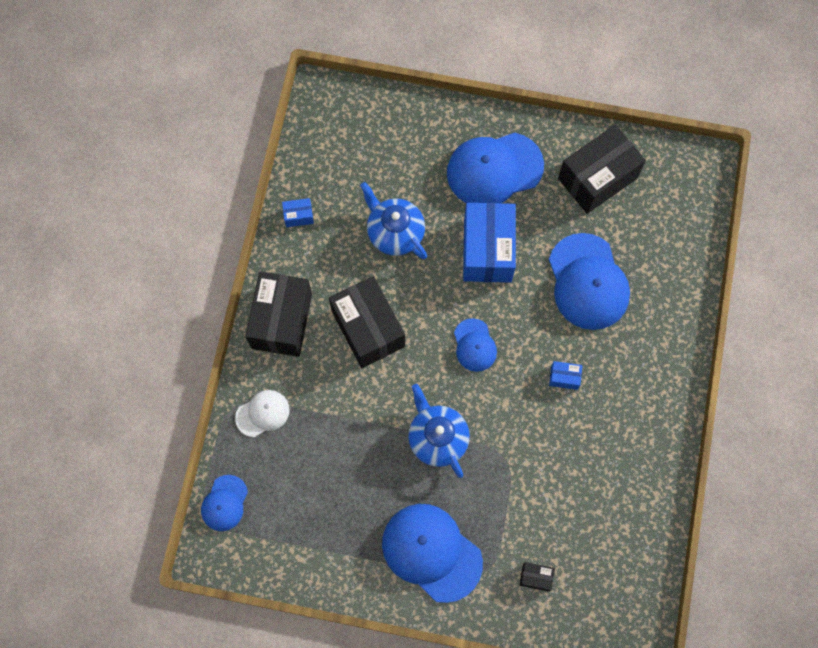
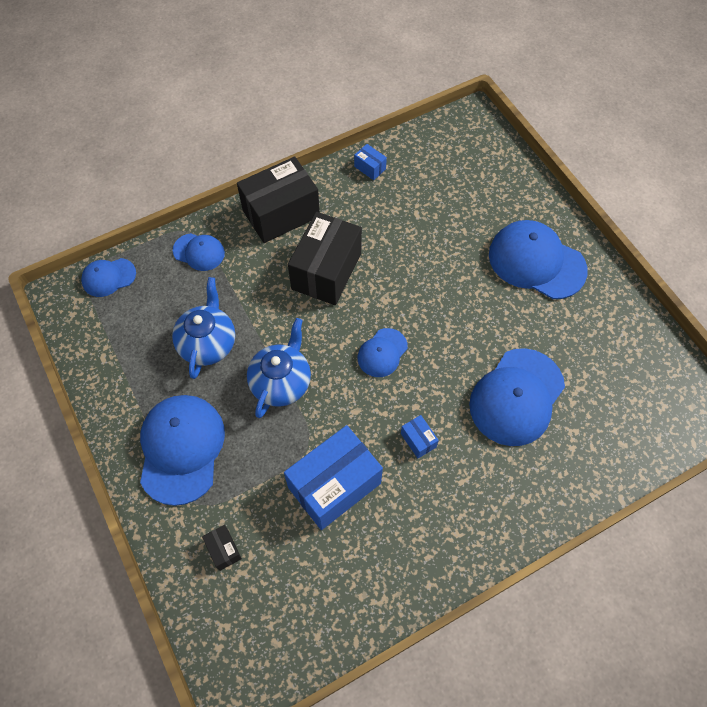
camera: 50 degrees right, 10 degrees down
(262, 413) = (199, 252): white cap -> blue cap
(394, 232) = (418, 234): blue teapot -> blue teapot (208, 343)
(487, 250) = (468, 305): blue box -> blue box (334, 485)
(597, 178) = (609, 338): black box -> none

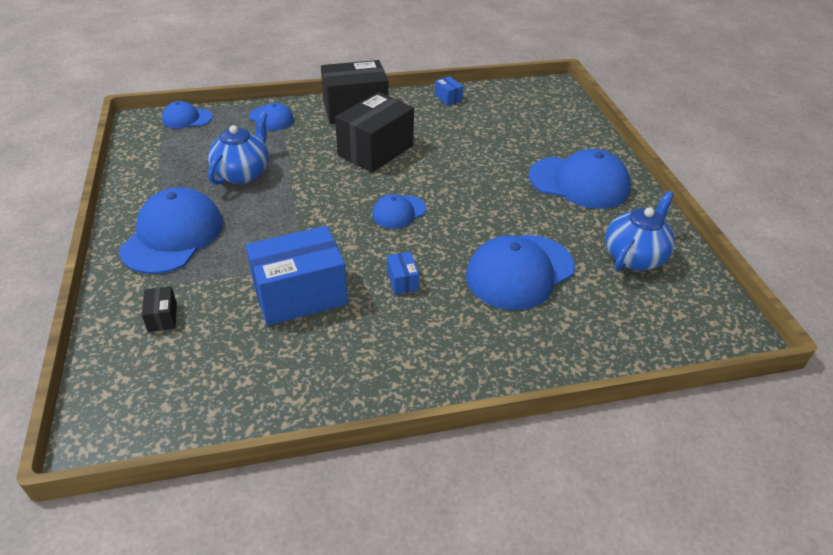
camera: 15 degrees right, 20 degrees down
(281, 382) = (292, 211): blue teapot -> blue teapot (634, 256)
(536, 262) = (579, 183): blue cap -> blue cap turned 150 degrees clockwise

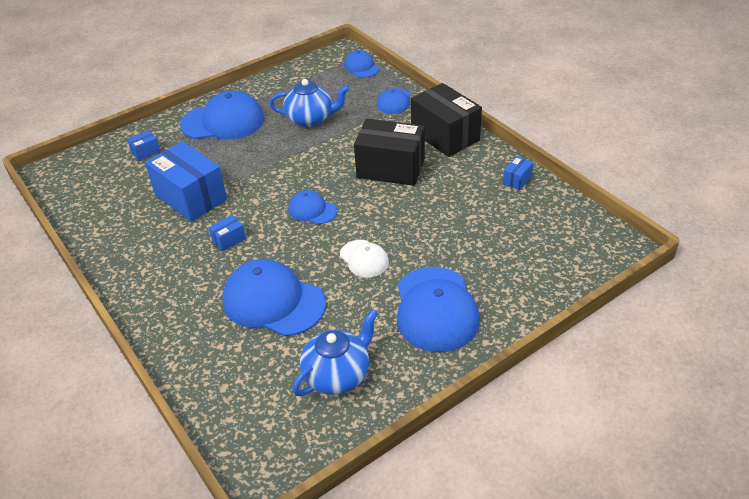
camera: 70 degrees right, 0 degrees up
(162, 317) = (146, 152): black box -> blue box
(493, 201) = (364, 259): none -> white cap
(634, 256) = (337, 375): blue teapot -> blue teapot turned 60 degrees counterclockwise

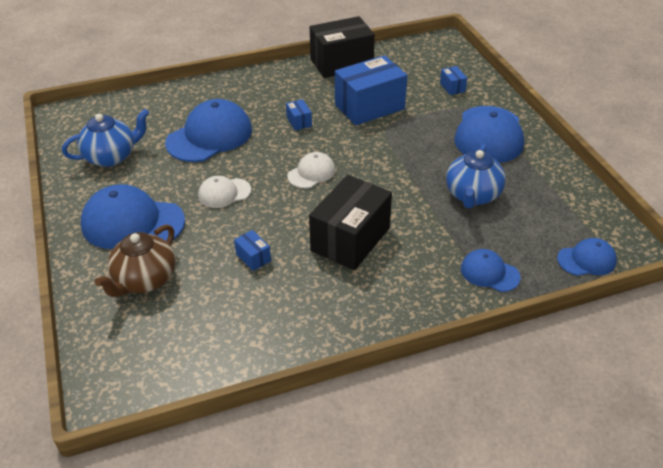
camera: 105 degrees right, 0 degrees up
(312, 210) = (311, 173): blue cap -> white cap
(337, 375) = (111, 156): blue teapot -> blue teapot turned 90 degrees counterclockwise
(445, 136) = (394, 302): black box -> black box (341, 63)
(500, 271) = (144, 280): none -> brown teapot
(517, 180) = (273, 343): blue box -> blue box (253, 257)

